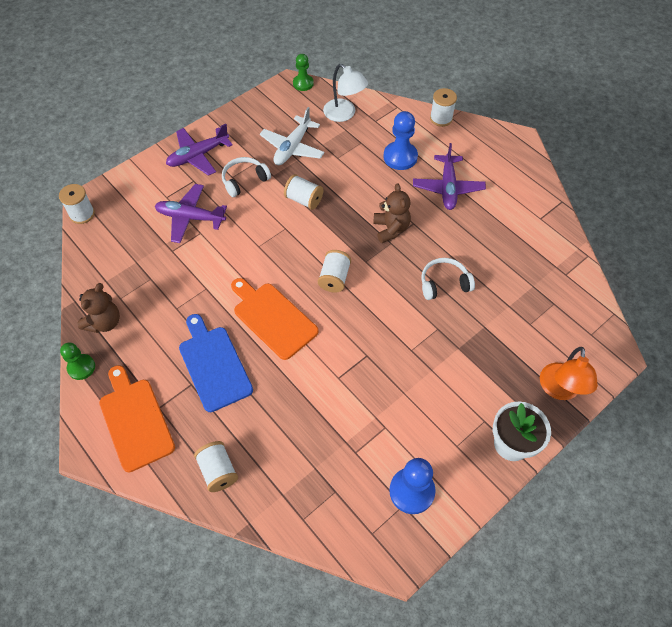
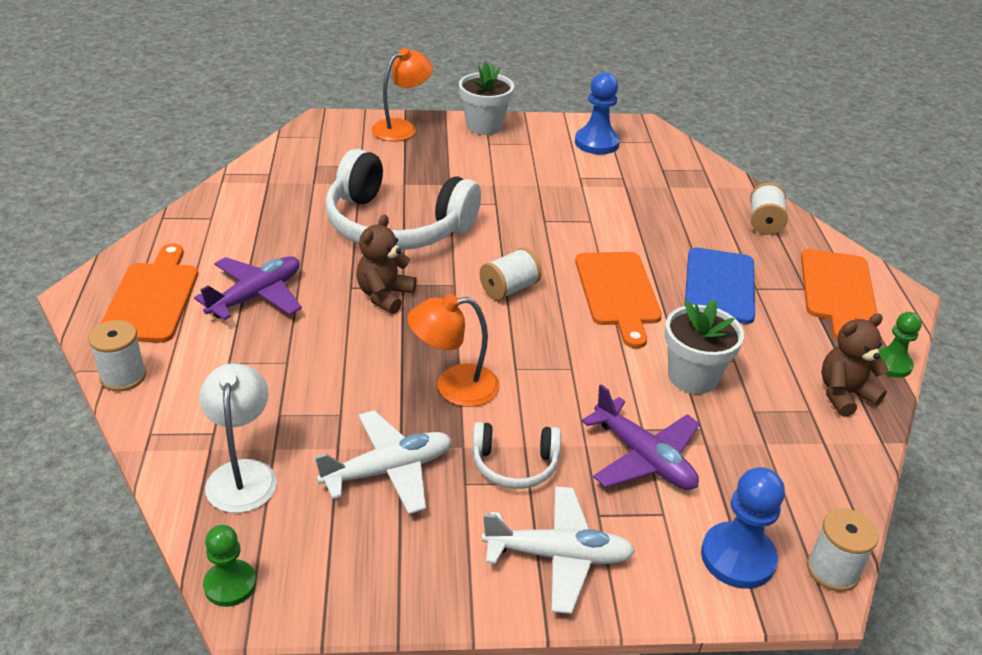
camera: 145 degrees left, 20 degrees down
(193, 281) = (693, 376): none -> white flower pot
(198, 156) = (558, 556): purple plane -> white plane
(304, 200) = (454, 387): white spool -> orange lamp
(400, 157) = (257, 362): blue pawn -> blue pawn (737, 557)
(444, 283) = (396, 226): white headphones -> white headphones, size x2.13
(488, 156) = (152, 298): none -> orange cutting board

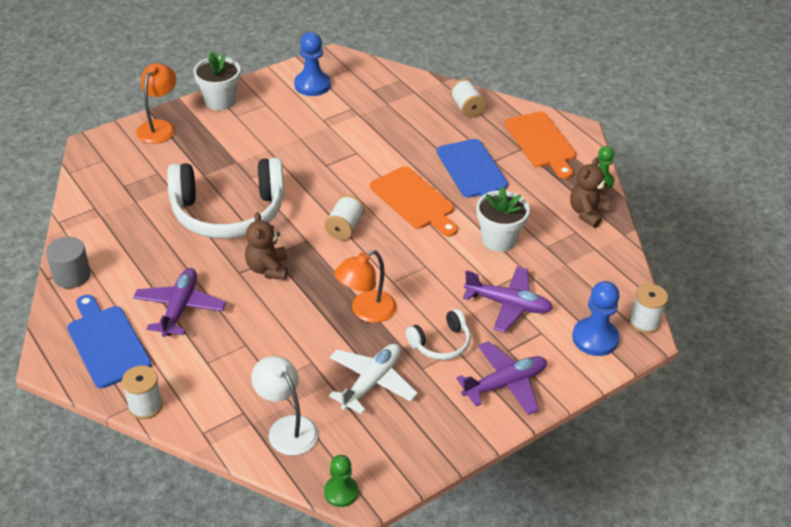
camera: 30 degrees left, 5 degrees up
(152, 298) = (107, 343): orange cutting board -> blue cutting board
(186, 223) = (72, 275): none -> grey cylinder
(558, 556) = (505, 384): white plane -> purple plane

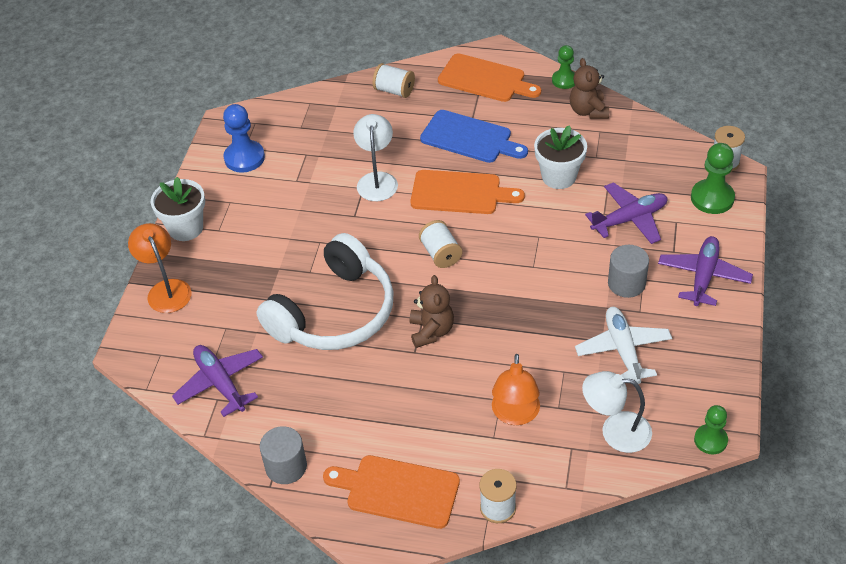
camera: 40 degrees left, 5 degrees up
(107, 343) = (398, 491): blue cutting board -> orange cutting board
(180, 308) = (411, 416): purple plane -> purple plane (220, 383)
(268, 269) = (431, 331): brown teddy bear -> brown teddy bear turned 135 degrees counterclockwise
(366, 311) = (546, 303): orange lamp -> orange lamp (515, 415)
(372, 154) = (377, 180): none -> white lamp
(440, 343) = (626, 283): white headphones -> grey cylinder
(595, 338) = (712, 198): blue pawn -> green pawn

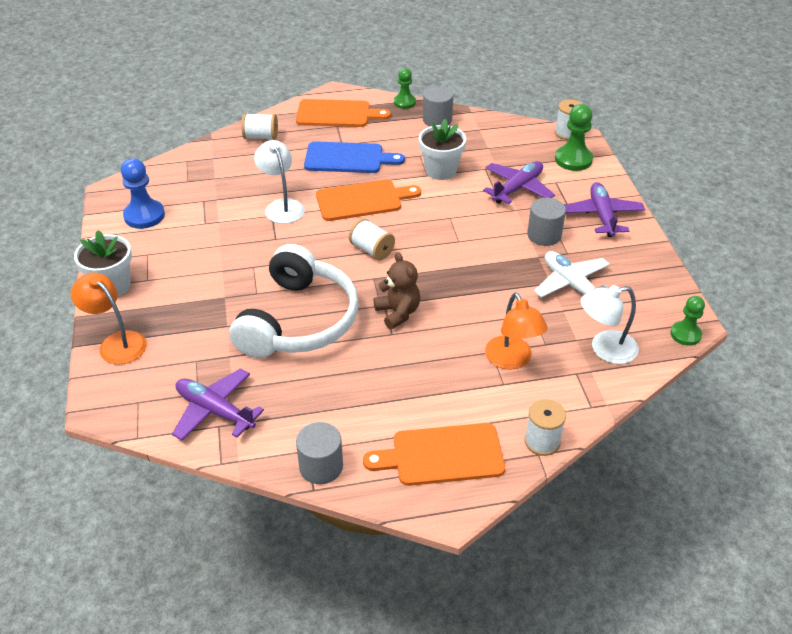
camera: 25 degrees left, 5 degrees down
(588, 111) = (437, 120): brown teddy bear -> grey cylinder

